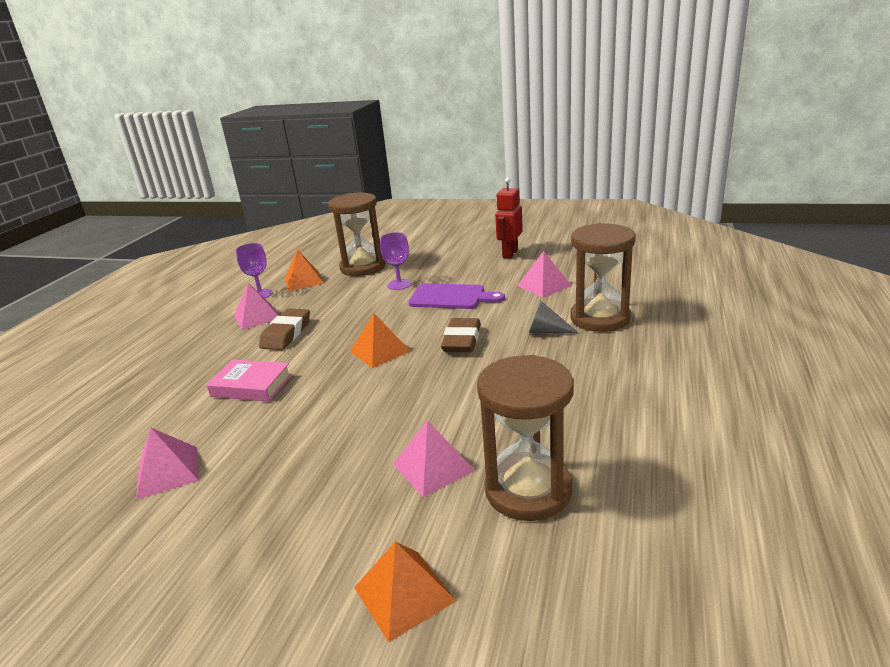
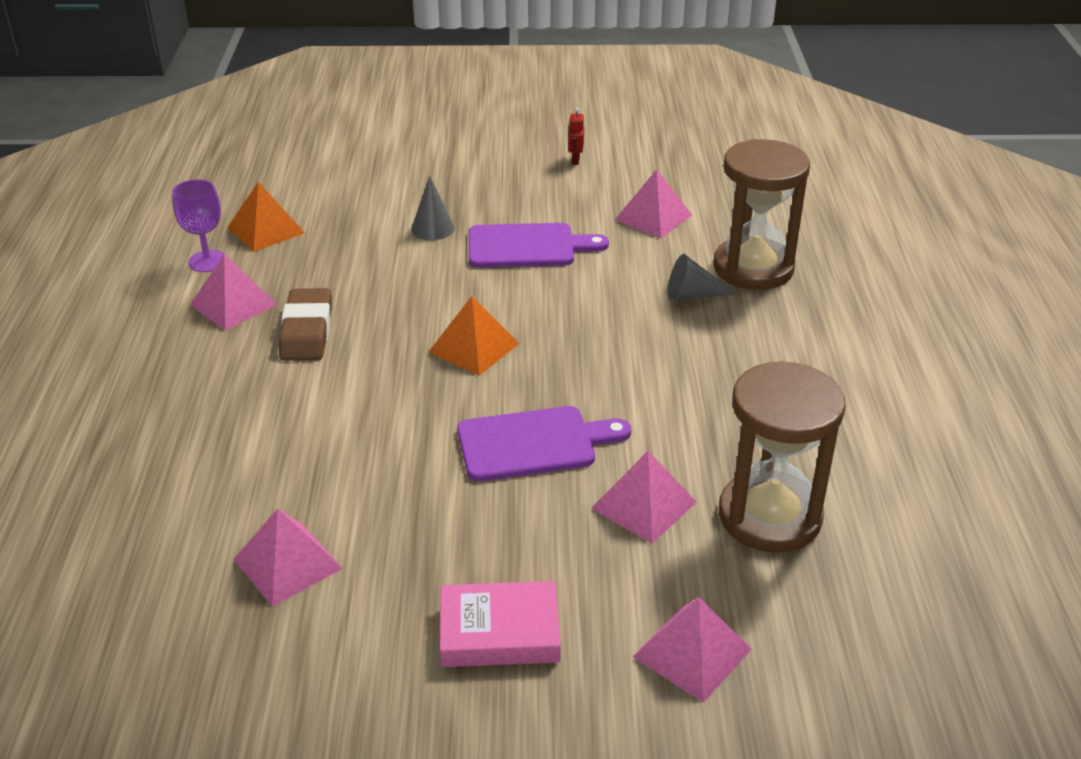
camera: 20 degrees left, 10 degrees up
(251, 386) = (314, 423): pink book -> pink book (499, 631)
(363, 267) = (351, 197): brown hourglass -> none
(380, 414) = (533, 443): none -> purple cutting board
(399, 284) = (433, 228): purple goblet -> grey cone
(404, 594) = (692, 653): orange pyramid -> pink pyramid
(462, 340) = (583, 319): brown eraser -> none
(510, 254) = (575, 160): red robot -> red robot, size x0.49

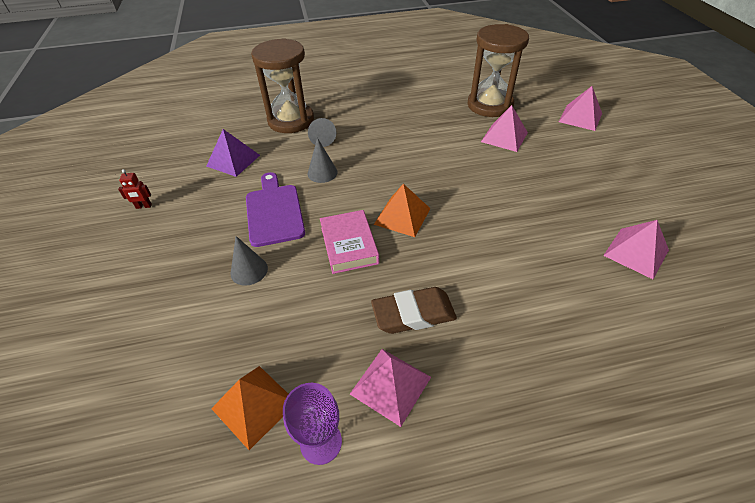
camera: 100 degrees left, 10 degrees up
(499, 631) = (613, 167): pink book -> pink book (349, 245)
(533, 443) = (480, 177): purple cutting board -> none
(599, 288) = (322, 173): none -> grey cone
(653, 217) = (233, 160): pink pyramid -> purple pyramid

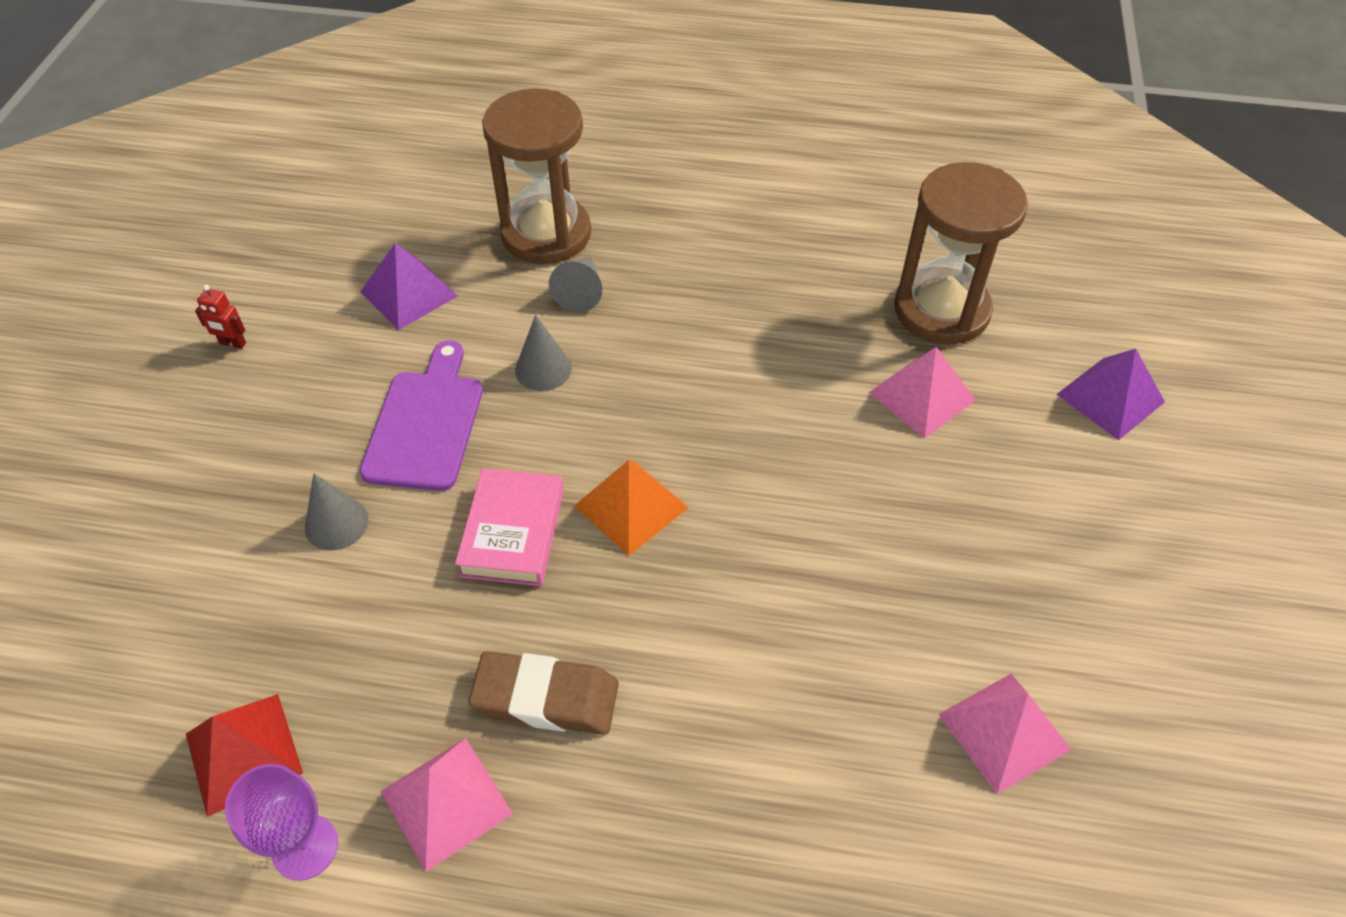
camera: 20 degrees right, 5 degrees up
(254, 405) = (243, 753): orange pyramid -> red pyramid
(580, 117) = (1110, 398): pink pyramid -> purple pyramid

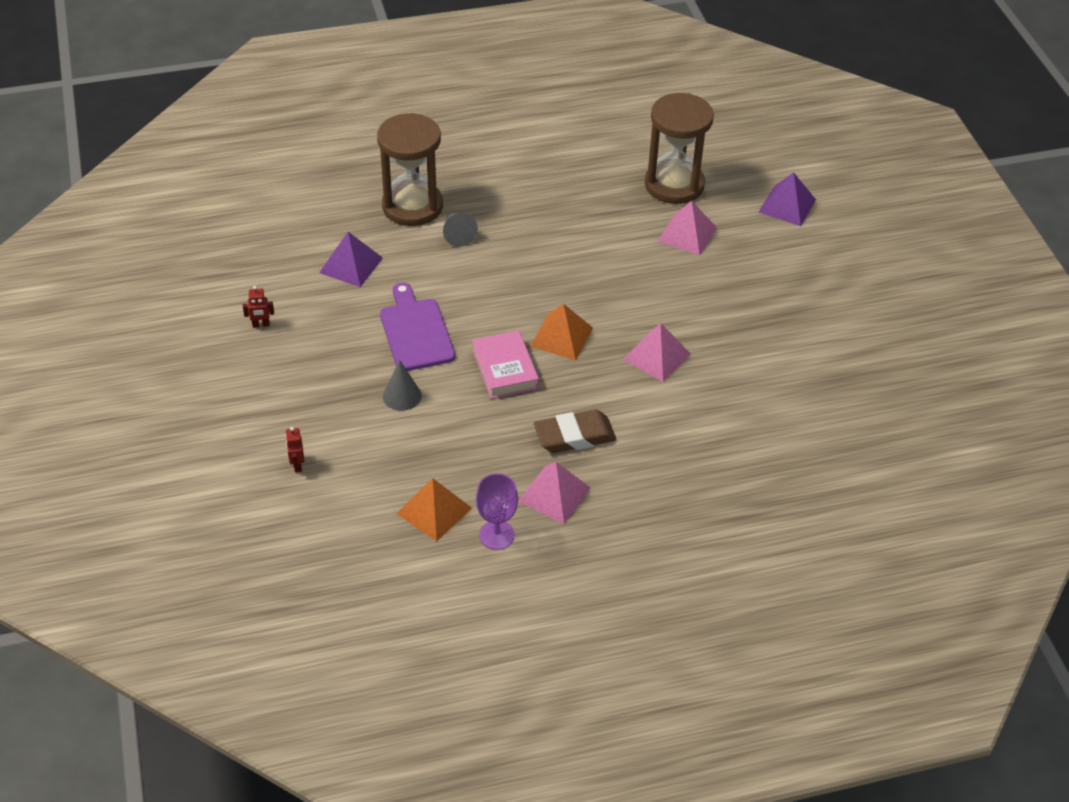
camera: 25 degrees left, 5 degrees down
(113, 586) = (297, 465): none -> red robot
(243, 753) = (434, 510): red pyramid -> orange pyramid
(543, 369) = (464, 282): grey cone -> none
(1004, 731) = (805, 376): pink pyramid -> pink pyramid (656, 356)

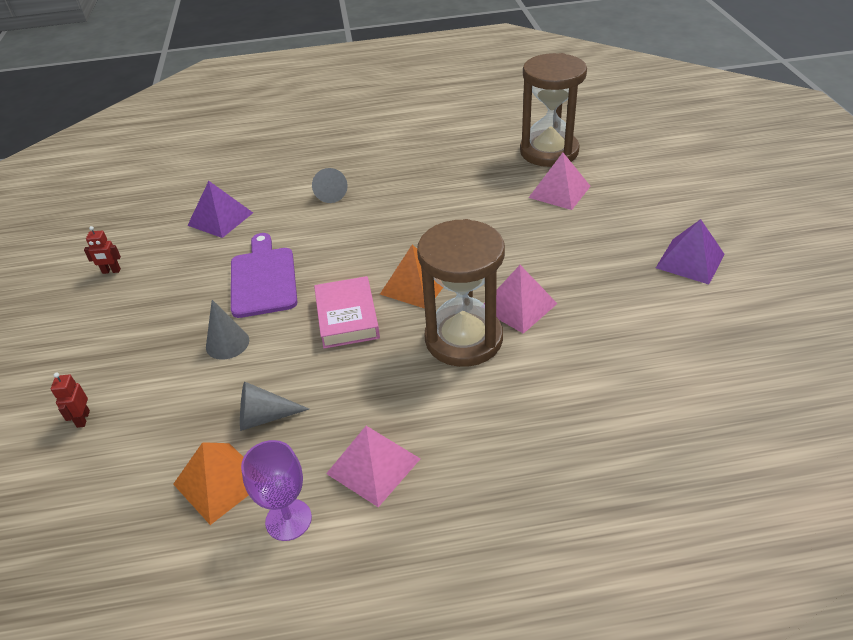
camera: 10 degrees right, 5 degrees down
(412, 206) = (295, 171): brown hourglass -> brown hourglass (463, 339)
(455, 459) = (264, 417): none -> grey cone
(574, 436) = (411, 393): brown eraser -> none
(787, 205) = (663, 167): purple pyramid -> purple pyramid (690, 261)

